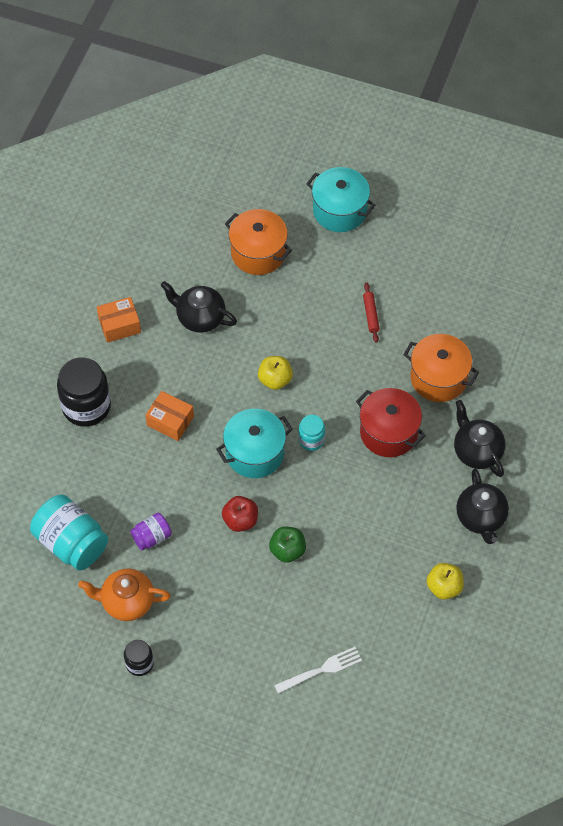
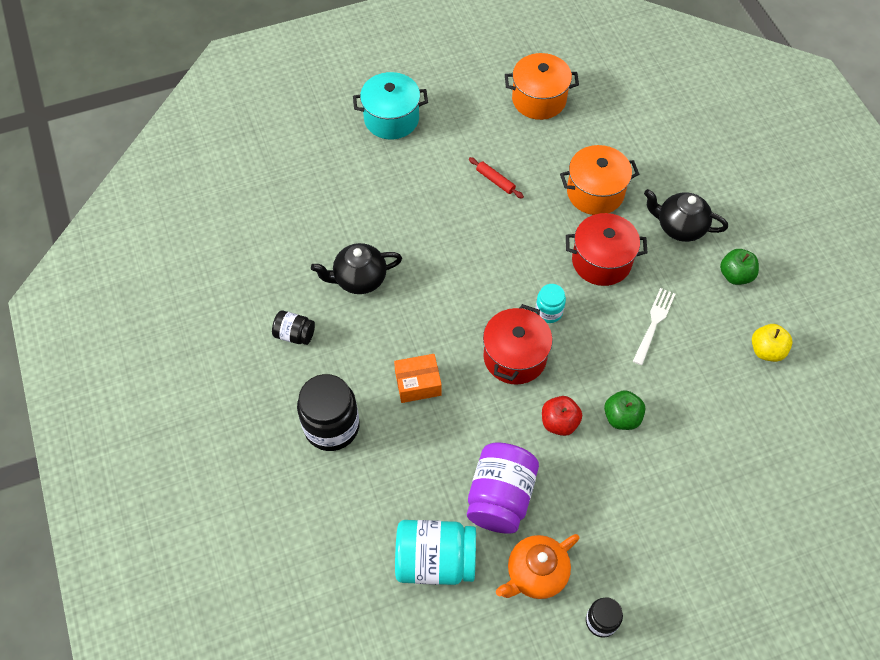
camera: 40 degrees left, 0 degrees up
(119, 325) = (295, 334): orange box -> black jar
(152, 537) = (500, 497): purple jar -> purple jar, size x1.89
(255, 453) = (515, 357): turquoise pot -> red pot
(258, 253) = (357, 194): orange pot -> orange pot (539, 99)
(275, 380) = (471, 285): yellow apple -> none
(321, 670) = (749, 496): white fork -> white fork (654, 323)
(481, 518) = (735, 275): black teapot -> green apple

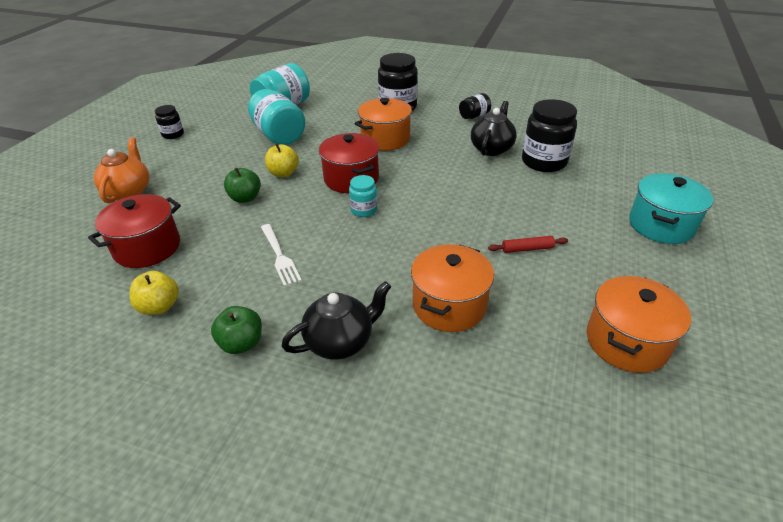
camera: 130 degrees right, 20 degrees down
(351, 227) = (544, 162): none -> black jar
(418, 383) = (385, 139): orange box -> orange pot
(500, 497) = (279, 135): purple jar -> turquoise jar
(535, 573) = (227, 128): orange teapot -> orange teapot (129, 191)
(559, 422) = (283, 173): red apple -> yellow apple
(601, 261) = (371, 262): red pot -> red pot (147, 248)

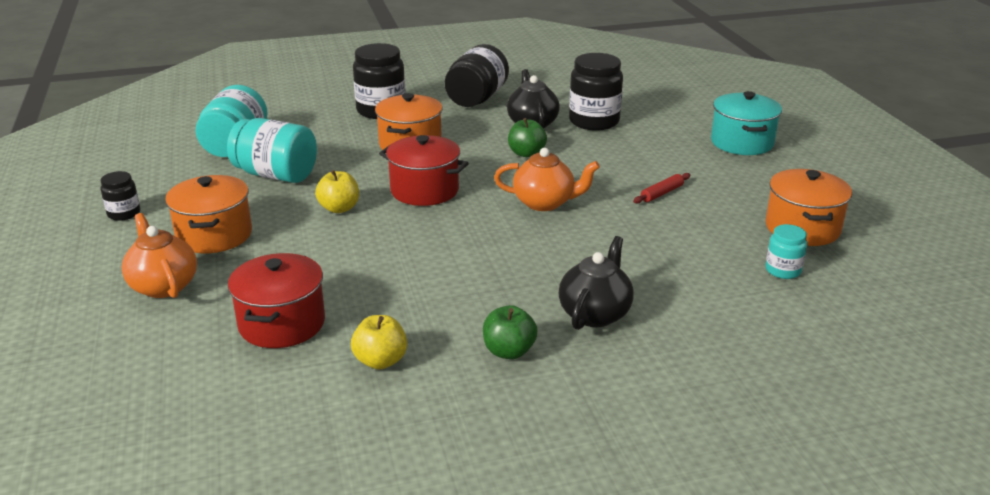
camera: 35 degrees left, 10 degrees down
(245, 198) = (329, 244): green apple -> green apple (526, 153)
(279, 256) = (445, 277): white fork -> none
(364, 210) = (476, 212): turquoise jar -> turquoise jar (783, 270)
(421, 221) = (545, 203): none -> orange teapot
(449, 305) = (650, 255): orange pot -> orange pot (214, 235)
(474, 116) = (476, 98): black jar -> black jar, size x1.89

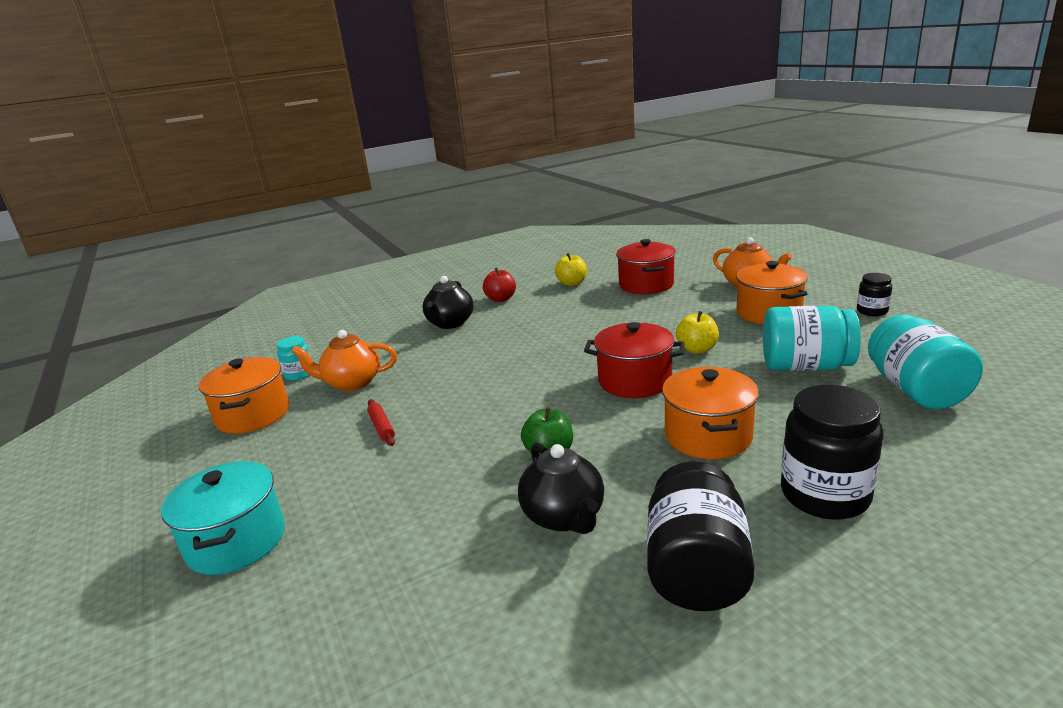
camera: 170 degrees right, 5 degrees down
(509, 351) = (501, 299): green apple -> red apple
(545, 203) = (506, 392): orange teapot -> orange teapot (352, 383)
(594, 121) = (464, 545): black jar -> none
(662, 193) = (381, 427): red rolling pin -> red rolling pin turned 60 degrees counterclockwise

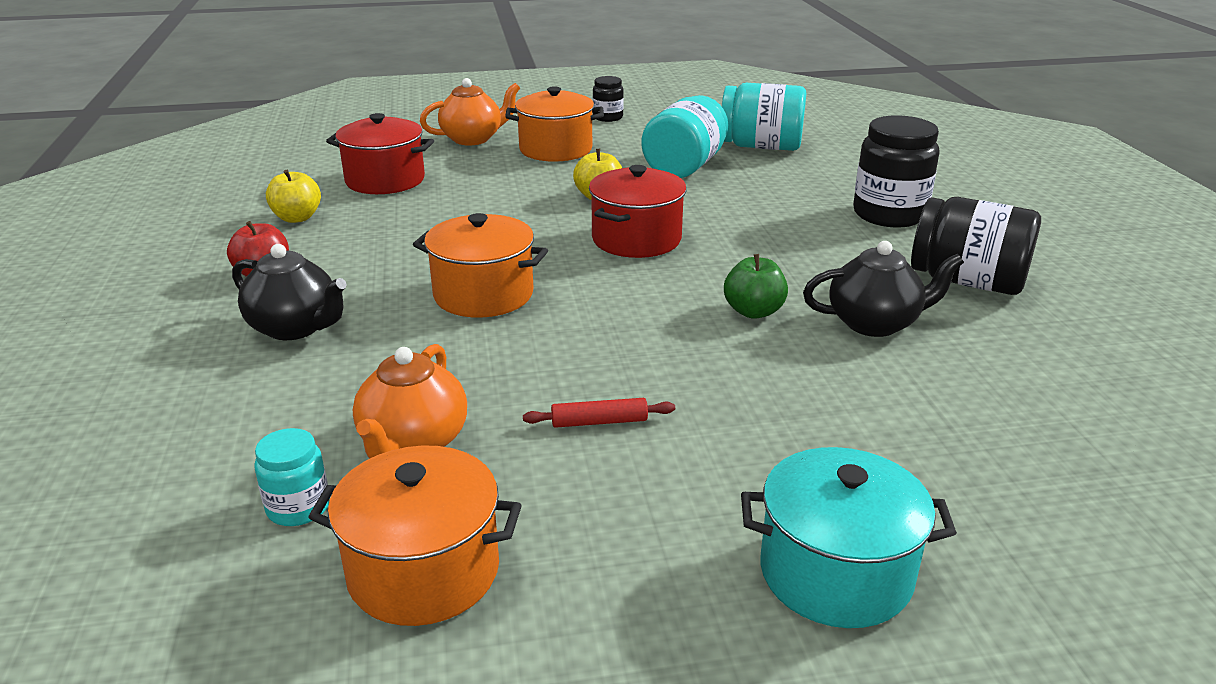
camera: 75 degrees left, 5 degrees up
(708, 436) = (775, 232): orange pot -> orange pot (483, 294)

